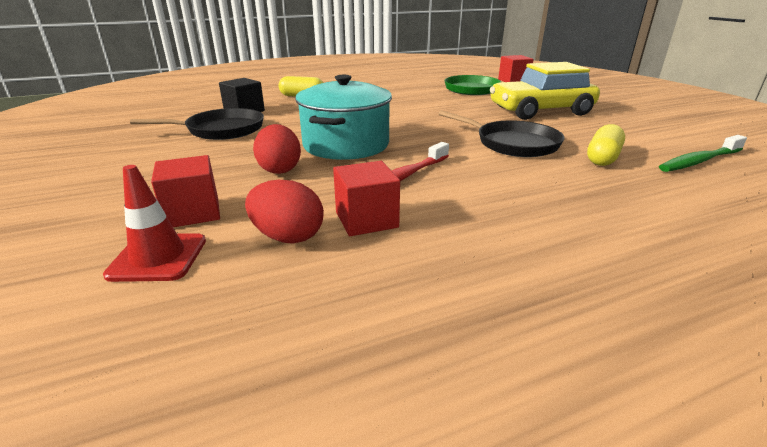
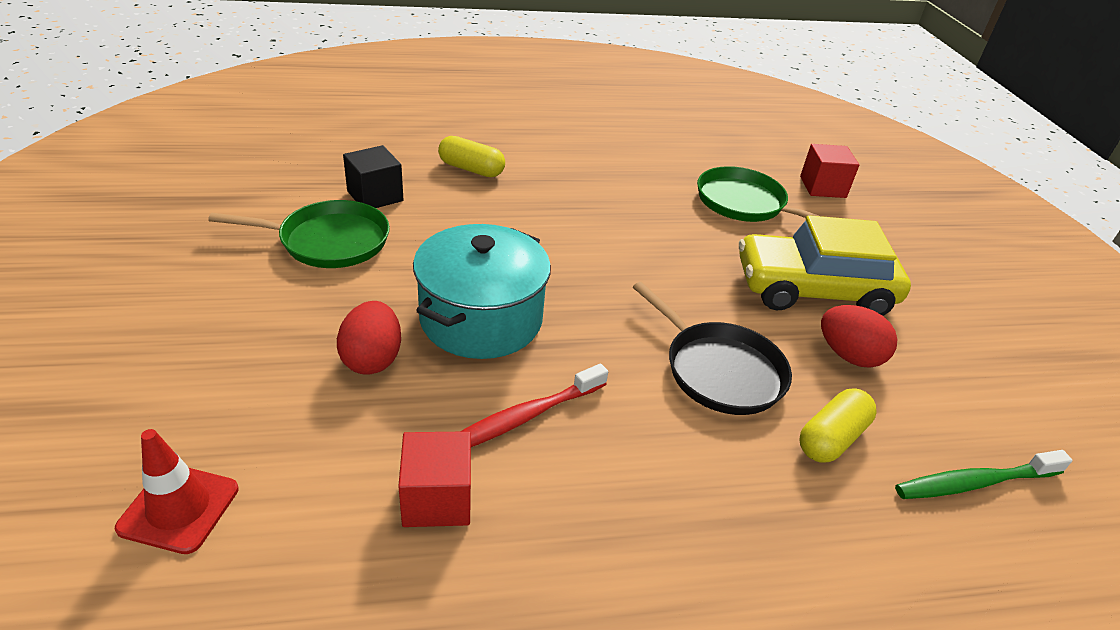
camera: 10 degrees right, 10 degrees up
(193, 212) = (239, 429): red cube -> none
(221, 130) = (329, 241): black pan -> green pan
(288, 237) = (331, 508): red egg -> red egg (848, 356)

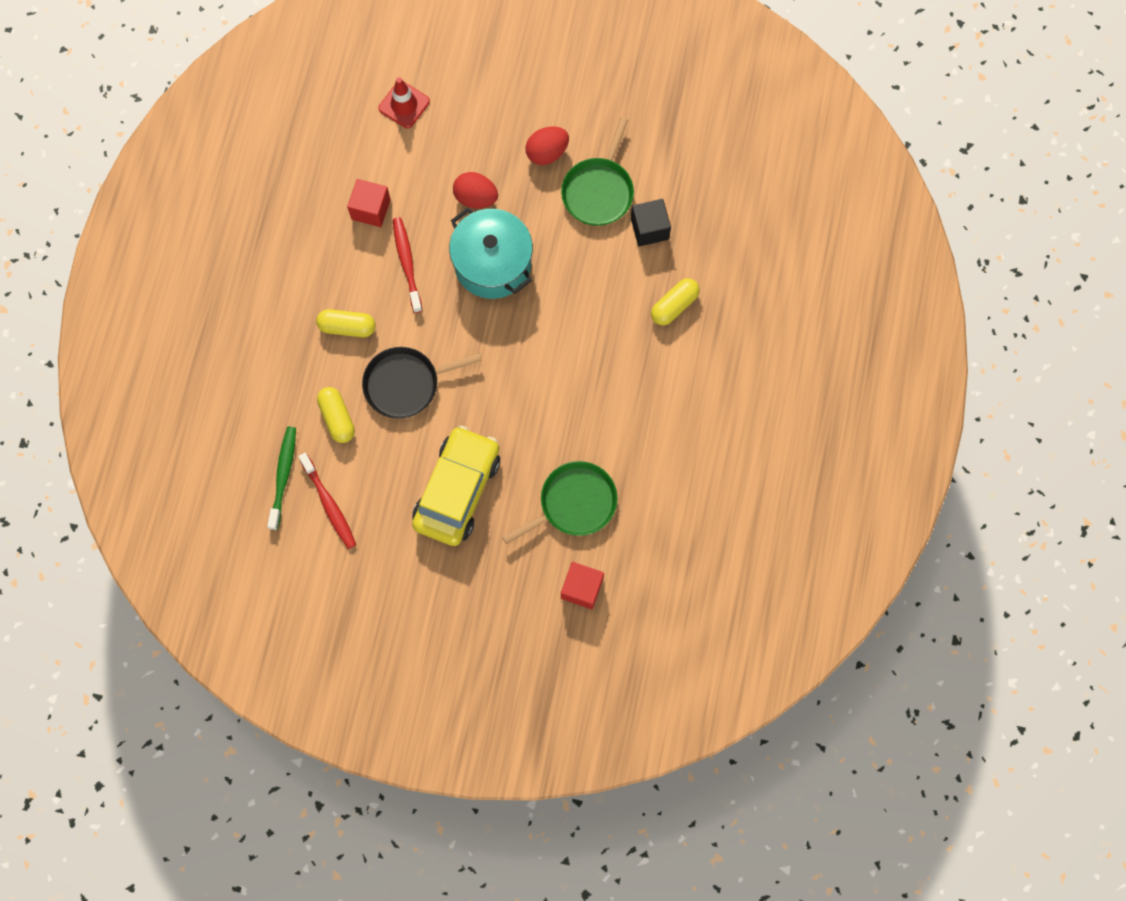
camera: 115 degrees right, 35 degrees up
(680, 468) = (347, 327): none -> yellow capsule
(848, 356) = (391, 471): red egg -> red egg (547, 153)
(954, 411) = (329, 504): none -> red toothbrush

